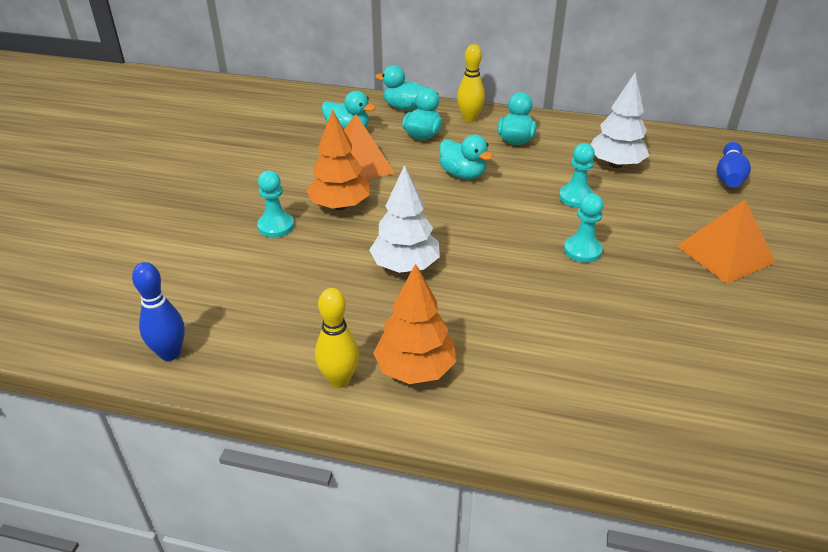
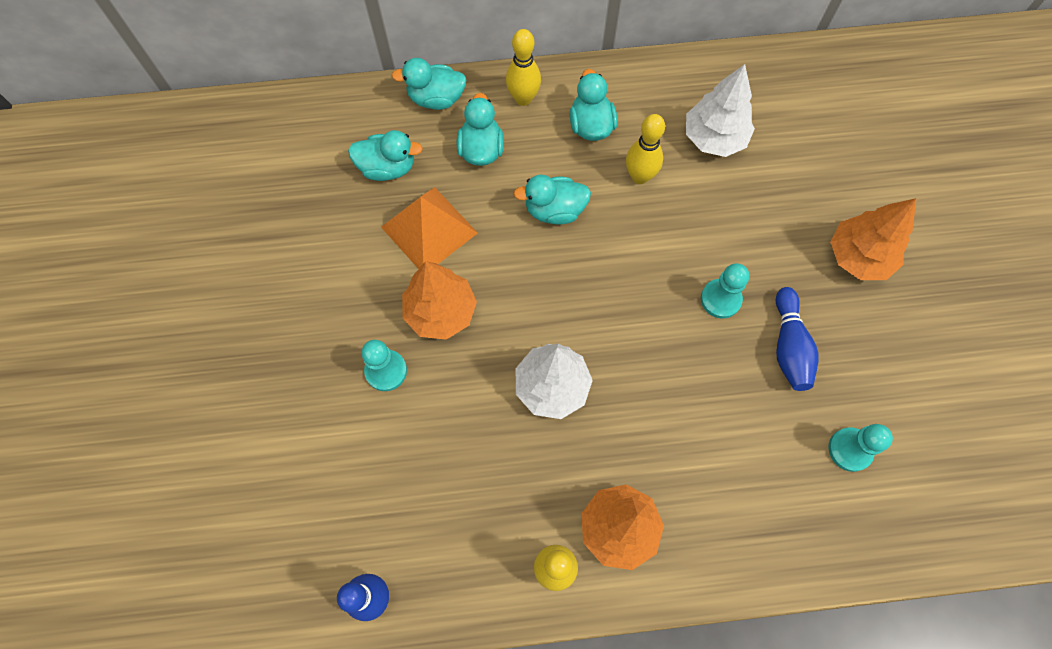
camera: 20 degrees left, 30 degrees up
(463, 174) = (554, 210): turquoise duck -> turquoise duck turned 150 degrees clockwise
(542, 171) = (639, 176): none -> yellow bowling pin
(576, 197) = (689, 212): turquoise pawn -> turquoise pawn (850, 450)
(725, 254) = (858, 257): orange pyramid -> orange tree
(729, 176) = (836, 122): blue bowling pin -> blue bowling pin (789, 346)

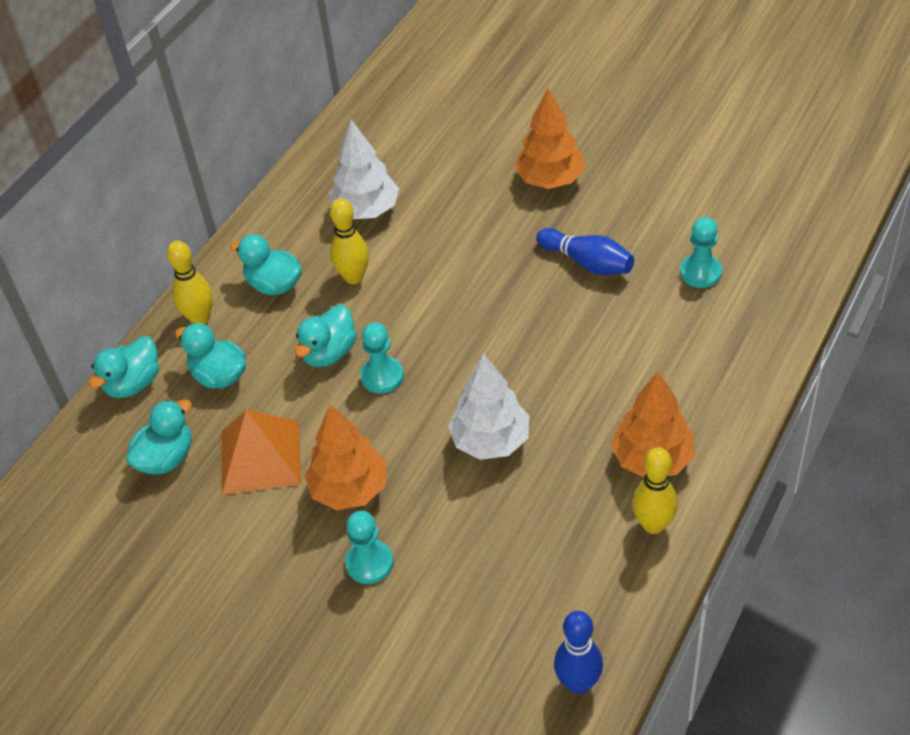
camera: 50 degrees left, 20 degrees down
(720, 299) = (511, 283): turquoise pawn -> turquoise pawn (382, 376)

